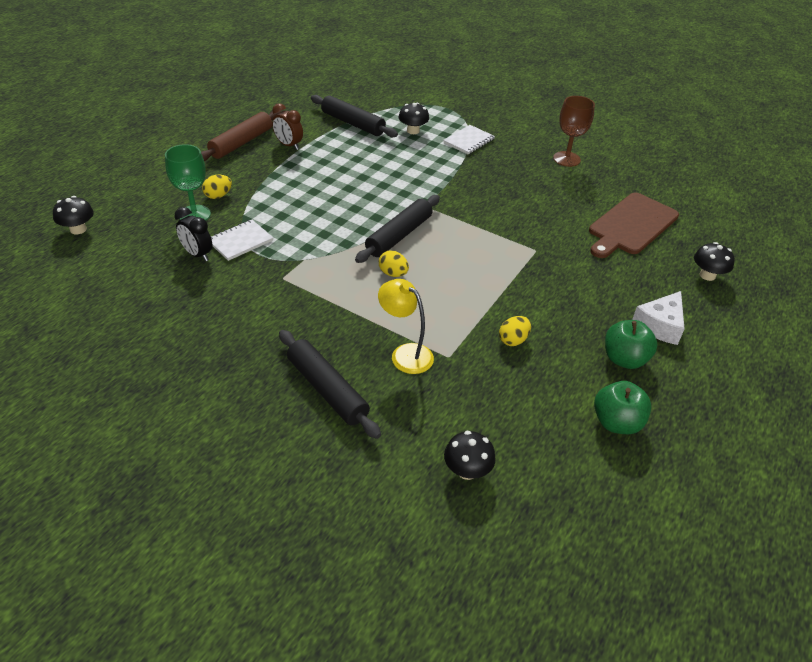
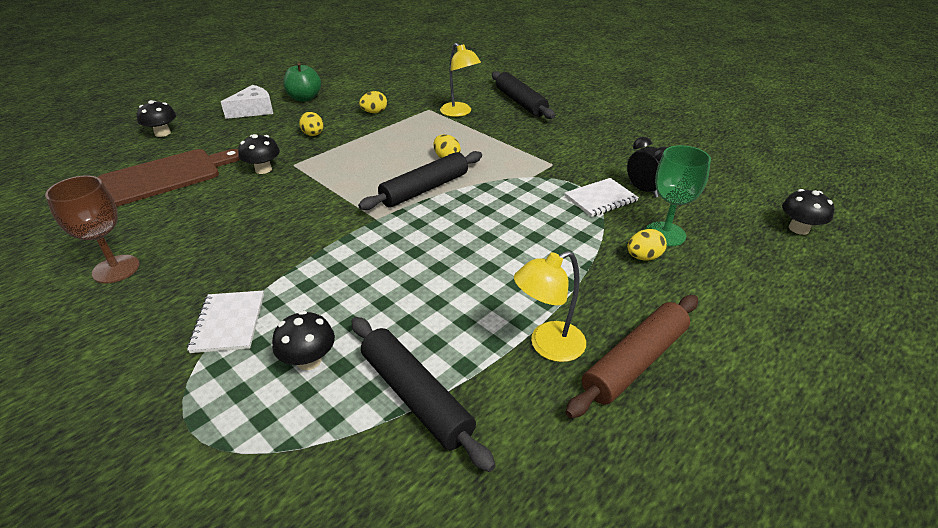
camera: 165 degrees left, 5 degrees down
(288, 145) = (548, 346): brown clock -> yellow lamp
(467, 470) = (446, 72): black mushroom -> black mushroom (263, 169)
(468, 141) = (229, 323): white notebook -> white notebook turned 60 degrees counterclockwise
(552, 291) = (313, 135): none -> yellow egg
(616, 422) = (344, 78): green apple -> none

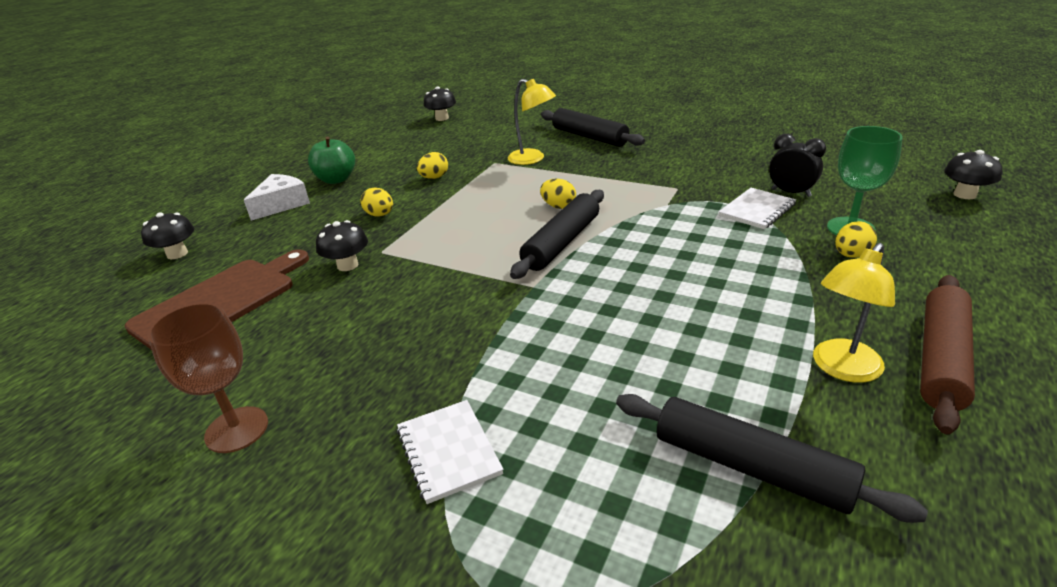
camera: 15 degrees left, 5 degrees down
(309, 360) = (589, 465): black mushroom -> black mushroom (442, 118)

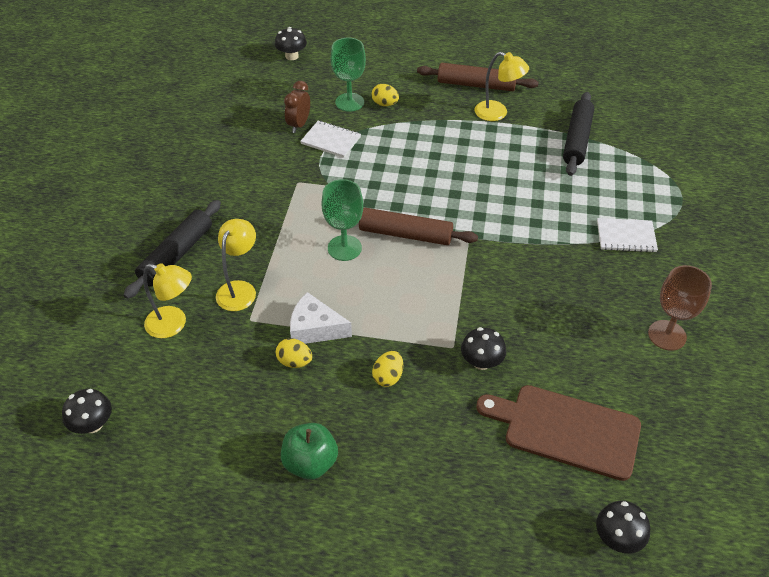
camera: 110 degrees left, 15 degrees up
(177, 254) = (513, 530): black mushroom -> black mushroom (617, 538)
(281, 204) = (384, 489): white cheese -> white cheese (315, 328)
(449, 451) = (626, 236): white notebook -> white notebook turned 45 degrees clockwise
(510, 137) = (174, 324): none -> yellow lamp
(558, 206) = (344, 248): yellow egg -> green goblet
(562, 243) = (405, 234): black rolling pin -> brown rolling pin
(791, 193) = (299, 125): black clock -> brown clock

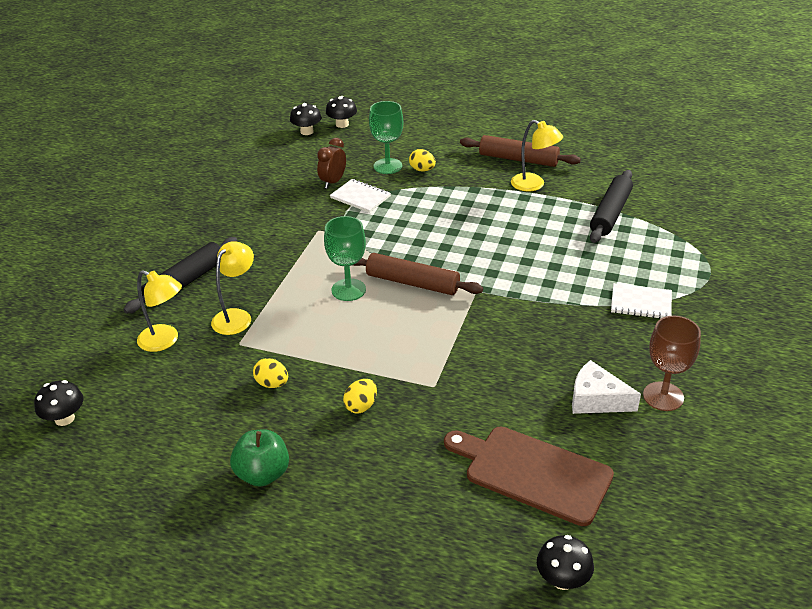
camera: 10 degrees right, 10 degrees down
(315, 328) = (300, 357): white cheese -> white cheese (596, 399)
(481, 362) = (460, 402): black mushroom -> black mushroom (307, 131)

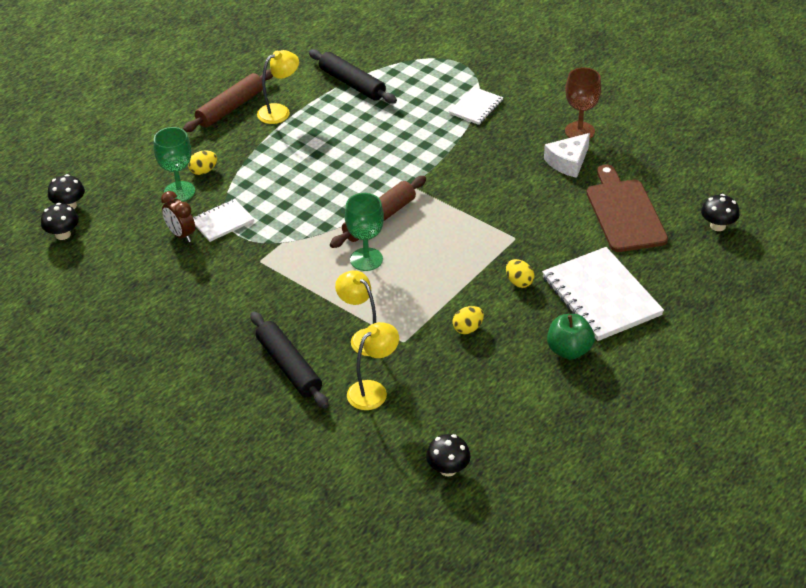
camera: 70 degrees left, 5 degrees up
(366, 483) = (601, 296): none -> white notebook
(532, 472) = (624, 212): brown cutting board -> brown cutting board turned 120 degrees clockwise

